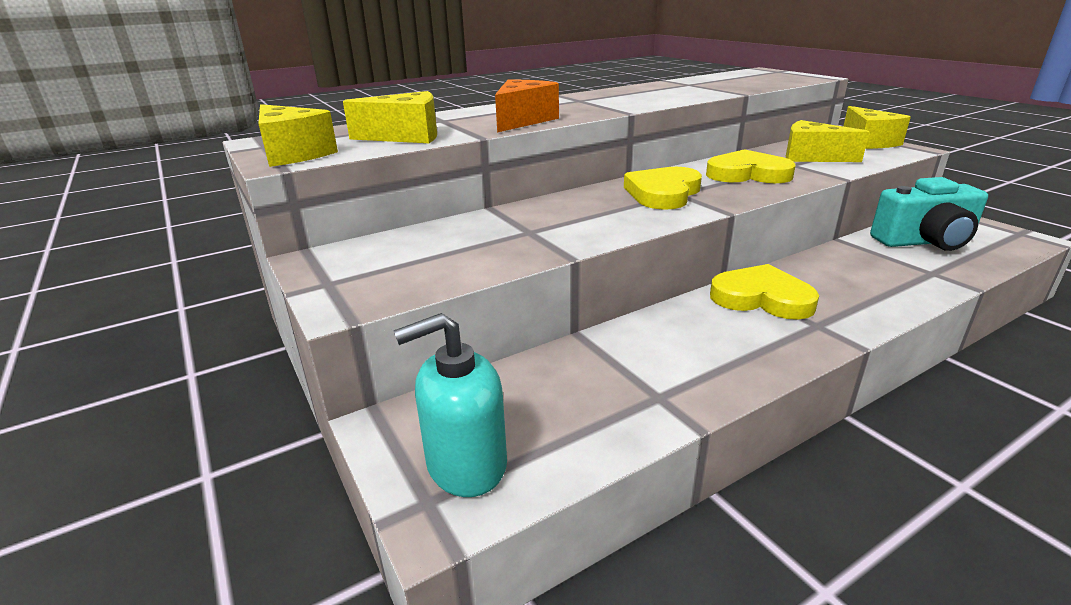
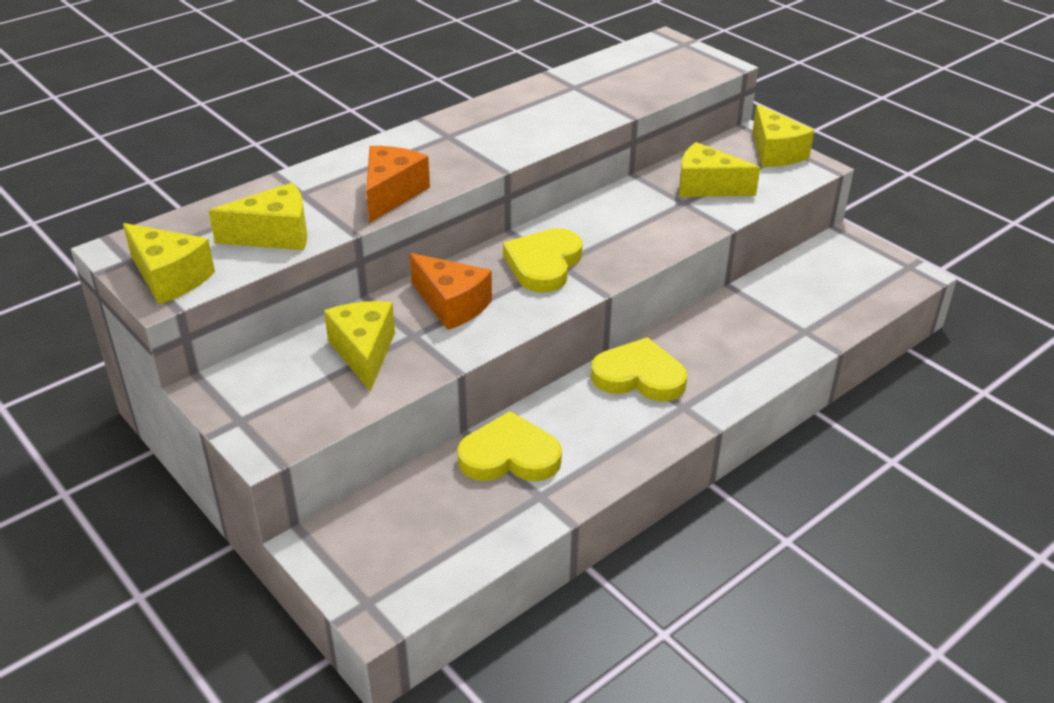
camera: 10 degrees left, 10 degrees up
(466, 464) = (389, 570): turquoise soap dispenser -> none
(476, 241) = (364, 352): none -> yellow cheese
(571, 214) = (452, 305): none -> orange cheese
(747, 174) = (634, 224): yellow heart -> yellow heart (509, 456)
(924, 242) = (812, 285): turquoise camera -> none

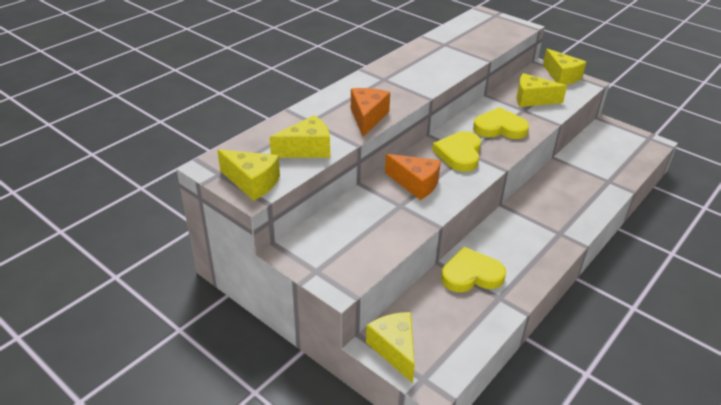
camera: 10 degrees left, 0 degrees up
(364, 352) = (375, 219): yellow cheese -> yellow cheese (394, 349)
(639, 376) = (526, 217): yellow heart -> yellow heart (500, 128)

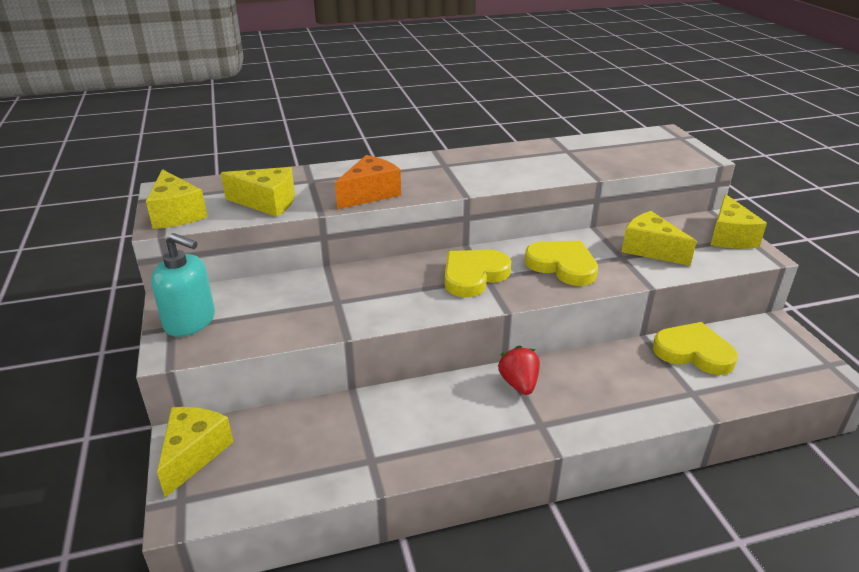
camera: 35 degrees right, 5 degrees down
(323, 260) = (190, 321): none -> turquoise soap dispenser
(415, 184) = (381, 287): orange cheese -> none
(471, 274) = (371, 419): yellow heart -> yellow heart (693, 352)
(524, 215) = (519, 384): none -> red strawberry

